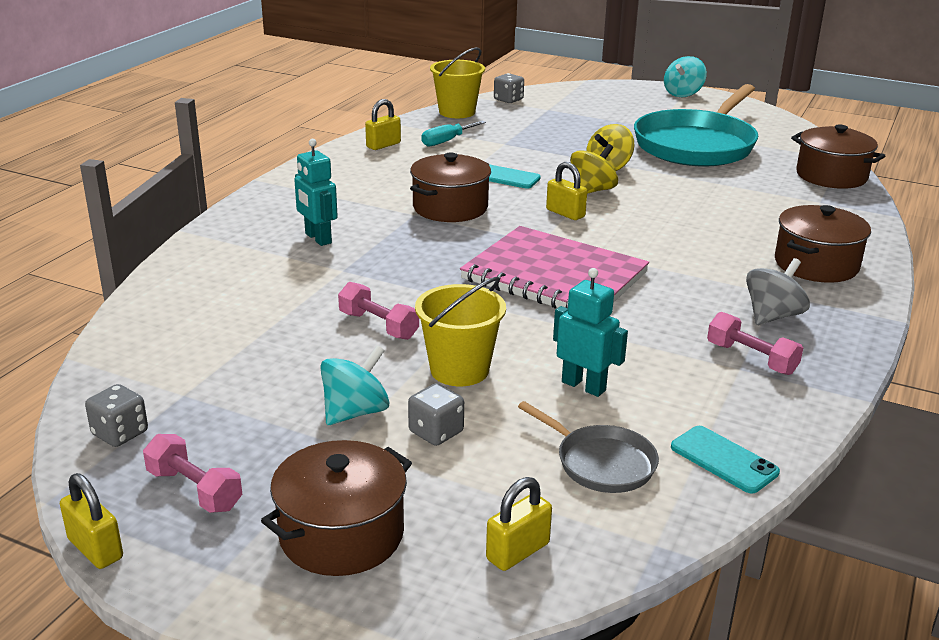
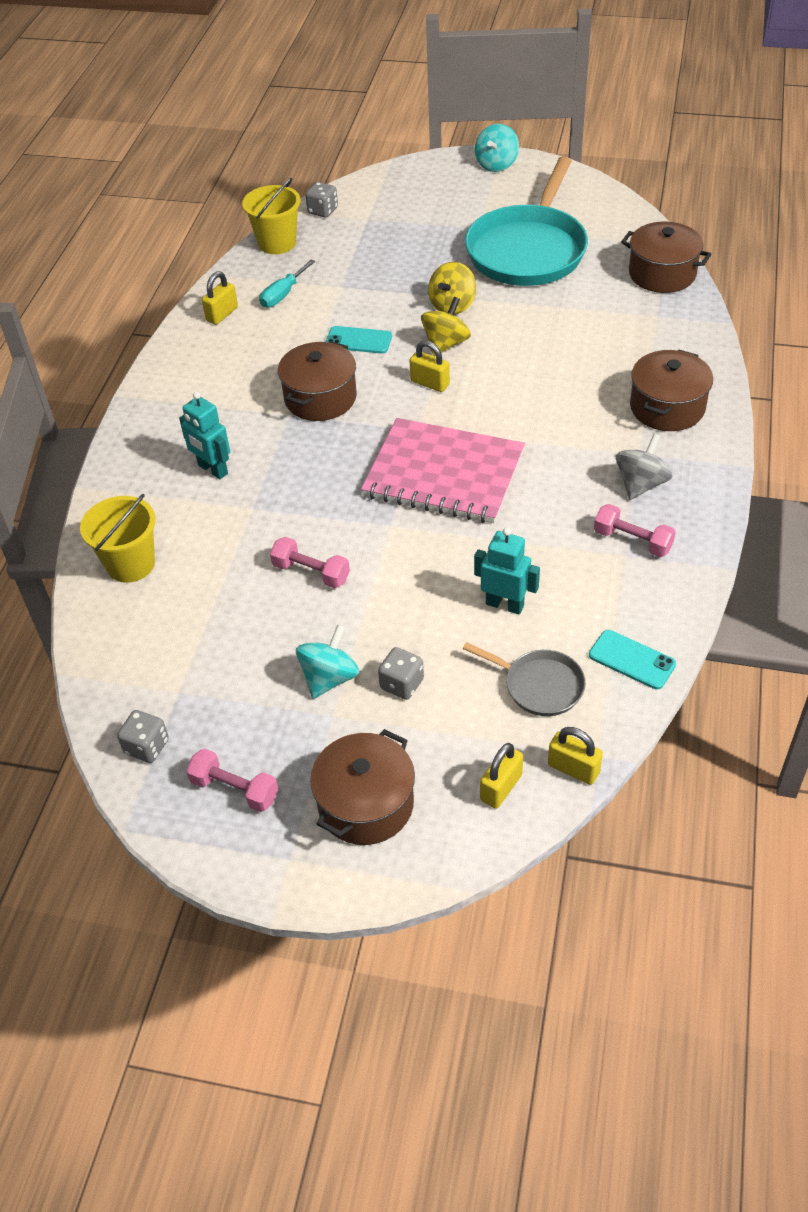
camera: 10 degrees left, 20 degrees up
(95, 549) = (185, 863): yellow padlock -> yellow padlock (573, 769)
(459, 370) = (398, 610): yellow bucket -> yellow bucket (130, 564)

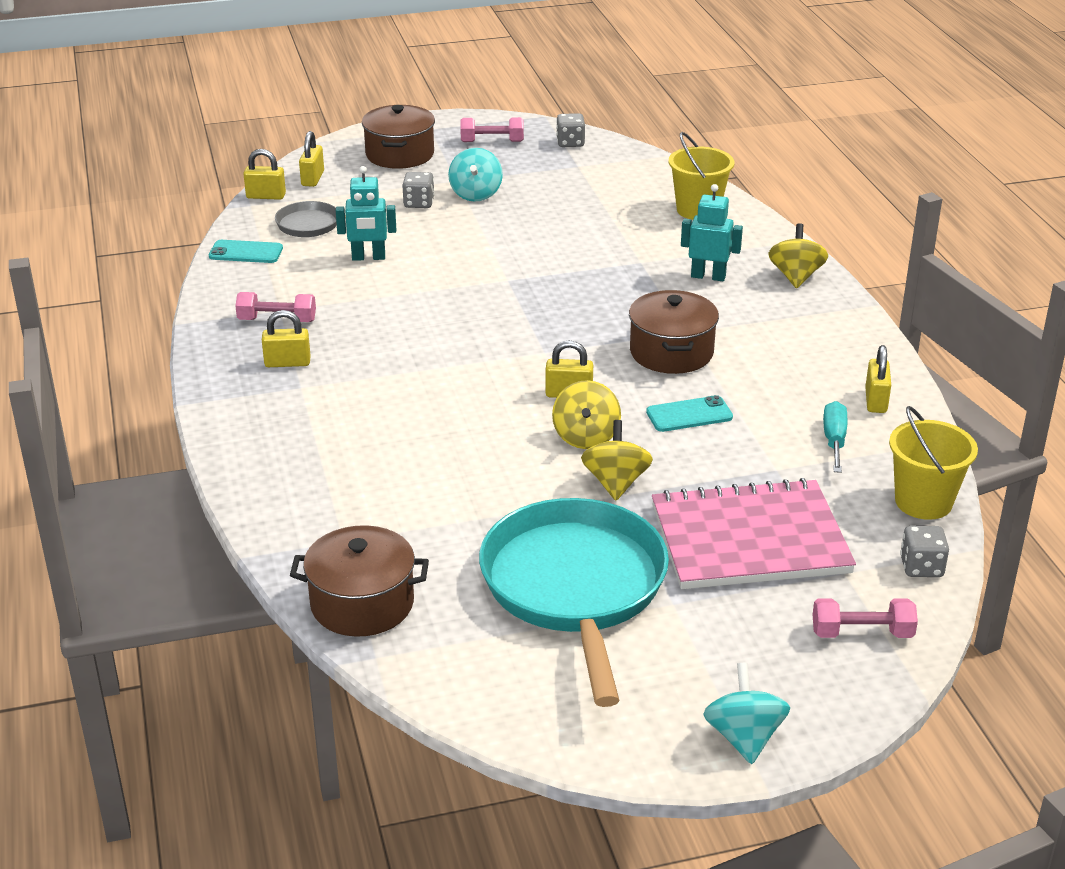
camera: 150 degrees right, 15 degrees down
(142, 445) = (796, 276): none -> yellow spinning top
(311, 572) = (546, 238): pink dumbbell -> pink dumbbell (862, 633)
(444, 474) = (488, 324): pink notebook -> pink notebook (749, 539)
(641, 484) = (287, 363): grey spinning top -> yellow padlock
(667, 407) = (288, 437): brown pot -> none

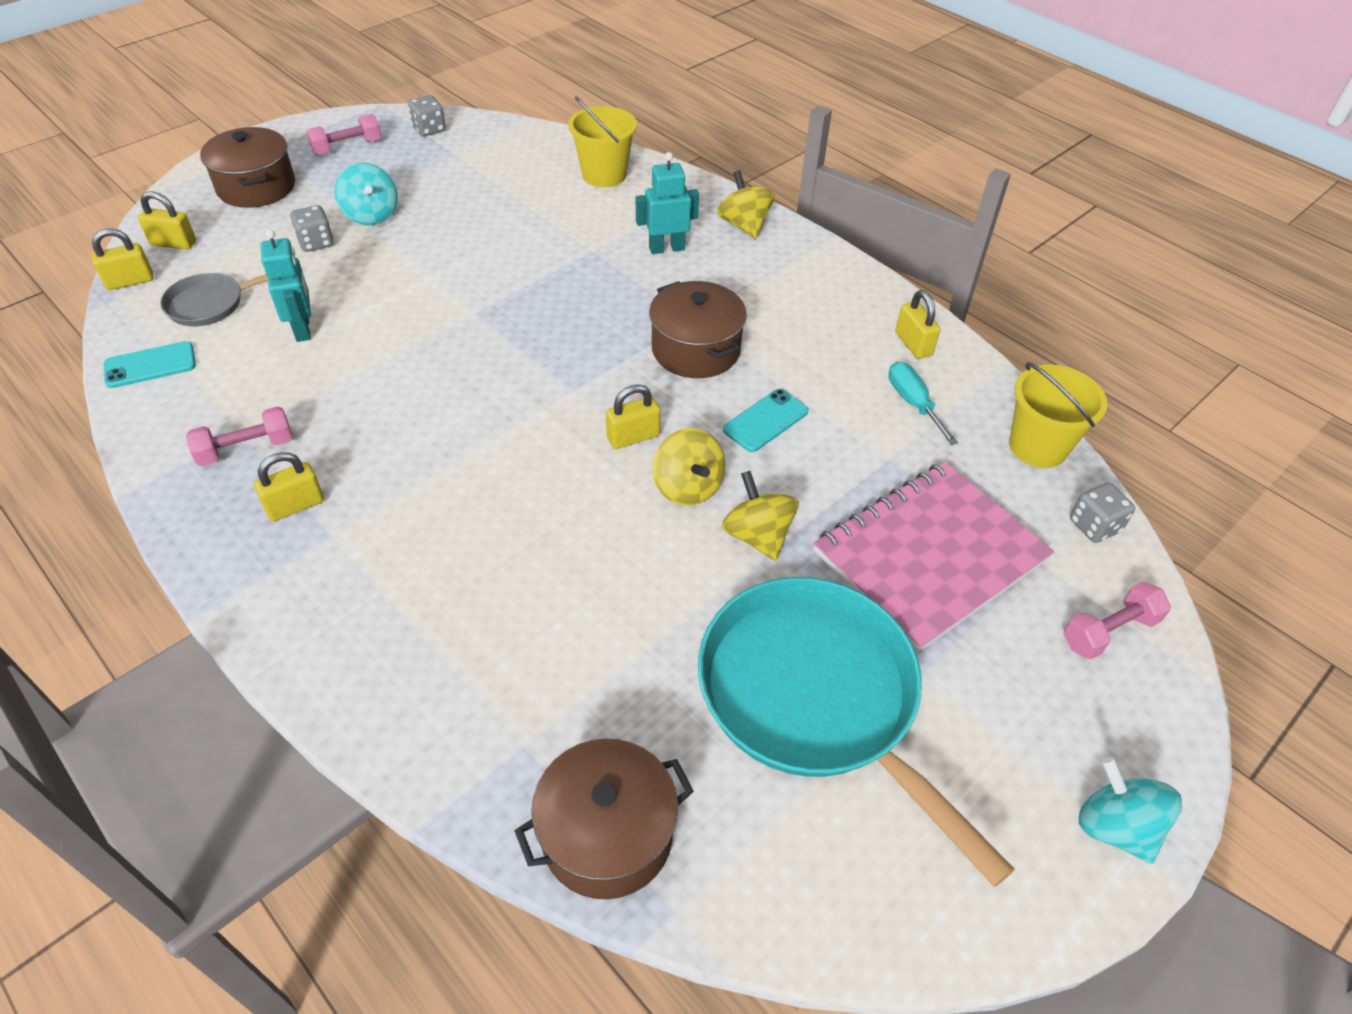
camera: 30 degrees left, 15 degrees up
(312, 179) = (173, 243): yellow padlock -> yellow padlock turned 60 degrees counterclockwise
(368, 257) = (303, 329): turquoise robot -> turquoise robot turned 75 degrees counterclockwise

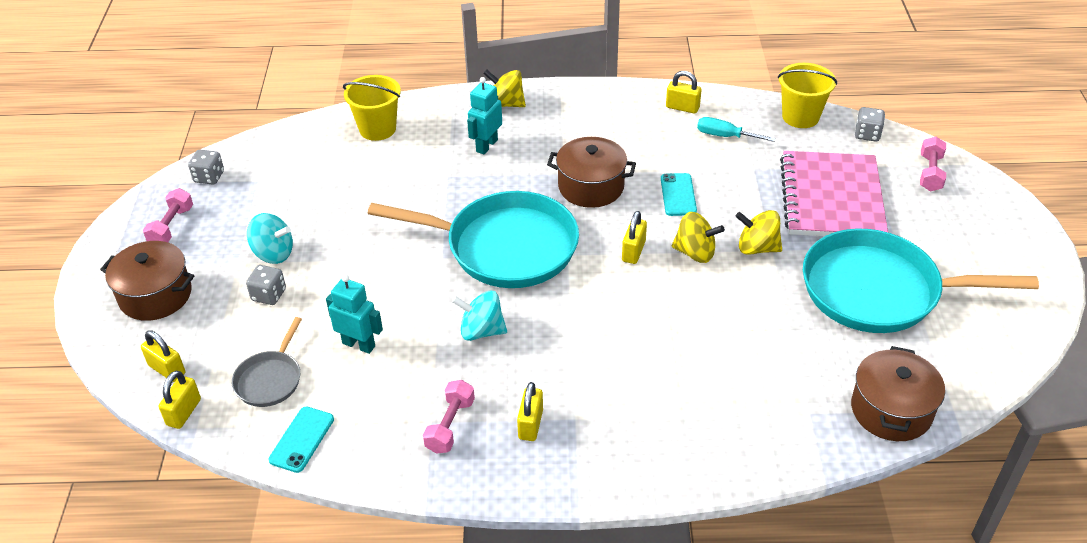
camera: 45 degrees left, 5 degrees down
(173, 243) = (167, 369): yellow padlock -> yellow padlock turned 75 degrees clockwise
(534, 342) = (504, 247): none -> turquoise pan
(1115, 827) = (1027, 243): turquoise spinning top -> turquoise spinning top (481, 331)

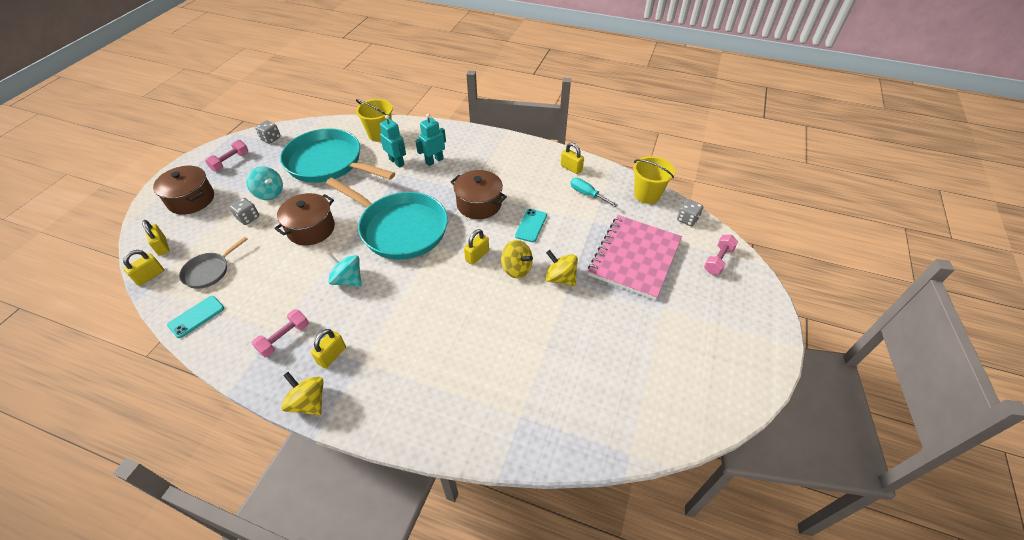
camera: 20 degrees right, 5 degrees up
(359, 344) = (272, 265): turquoise robot -> turquoise robot (397, 162)
(505, 104) = (463, 138): yellow spinning top -> yellow spinning top (308, 402)
(878, 290) = (628, 337): turquoise pan -> turquoise pan (328, 163)
(891, 410) = (582, 436): brown pot -> brown pot (311, 229)

